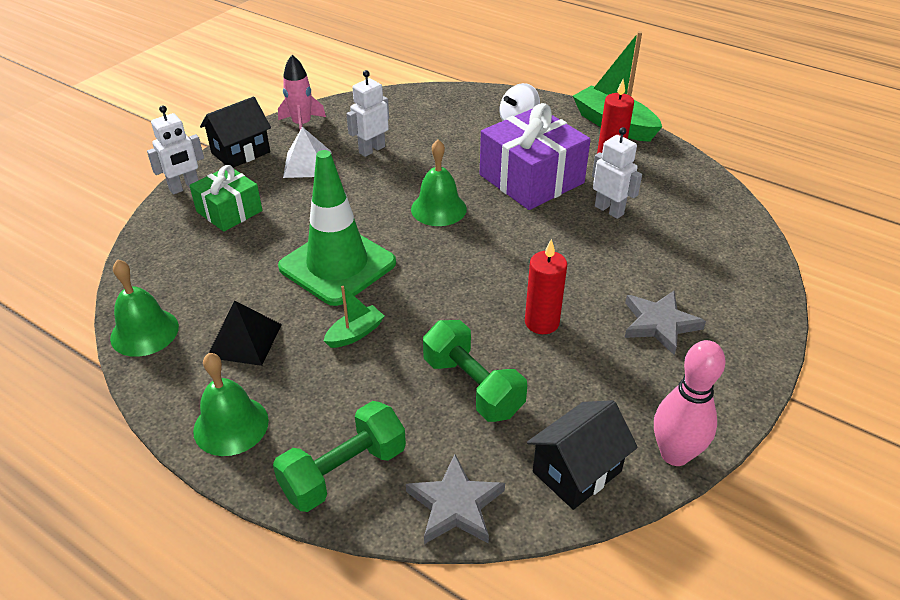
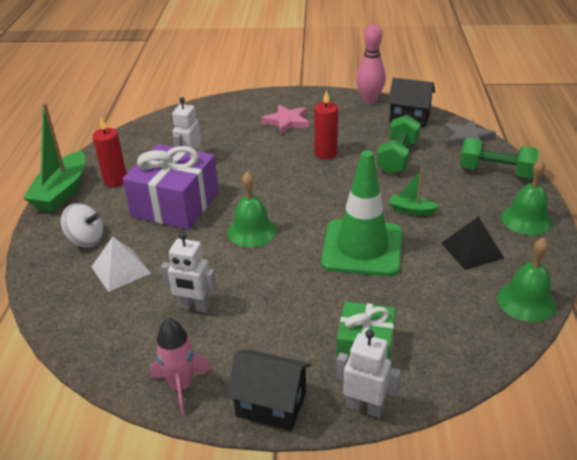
camera: 120 degrees left, 5 degrees down
(307, 164) = (251, 338): white pyramid -> white pyramid (120, 270)
(659, 324) = (287, 122): grey star -> pink star

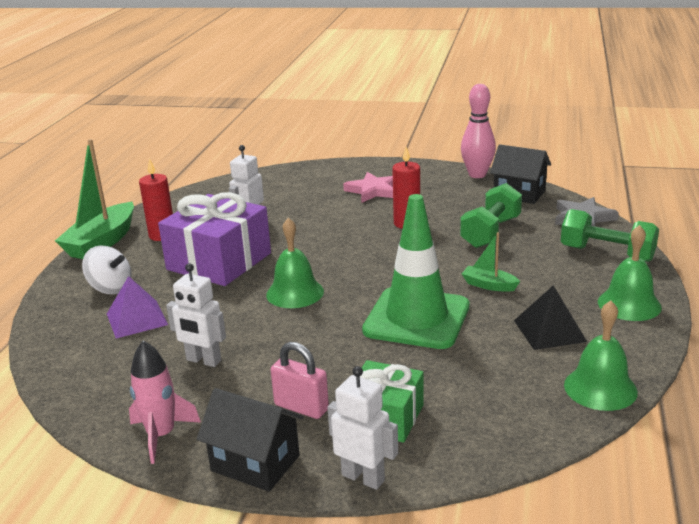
camera: 10 degrees right, 10 degrees down
(120, 270) = (136, 319): white pyramid -> purple pyramid
(293, 345) = (301, 407): none -> pink padlock

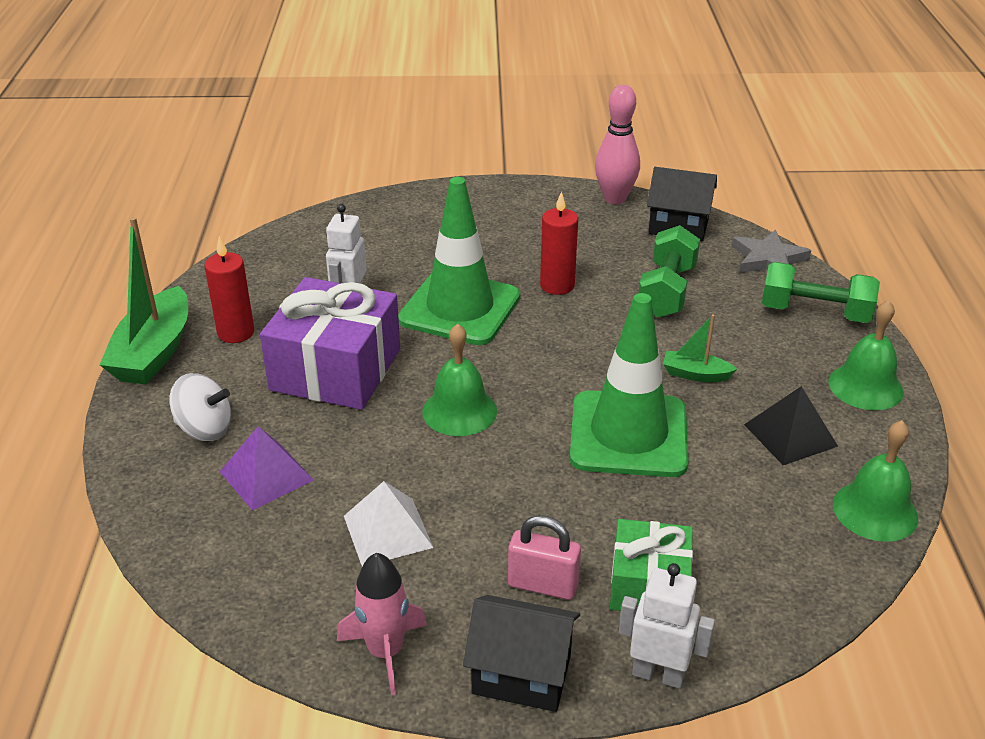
camera: 15 degrees left, 10 degrees up
(203, 361) = (387, 531): white robot -> white pyramid
(327, 232) = (460, 308): none -> green traffic cone
(373, 191) = (492, 234): pink star -> none

